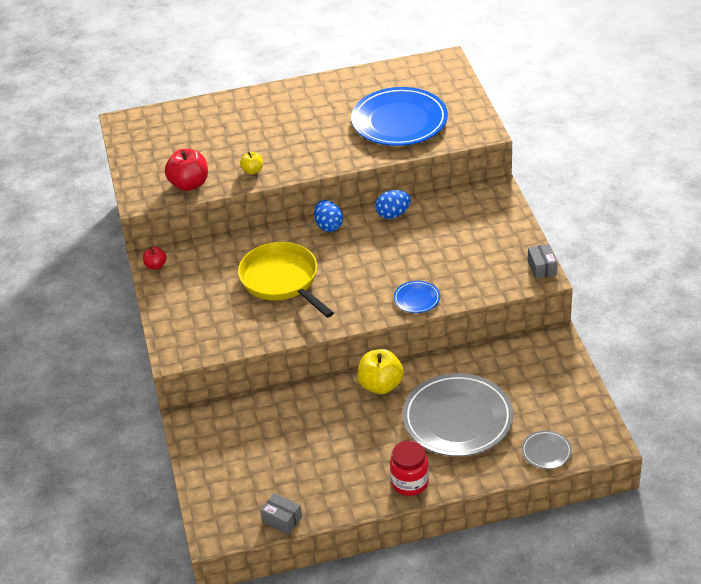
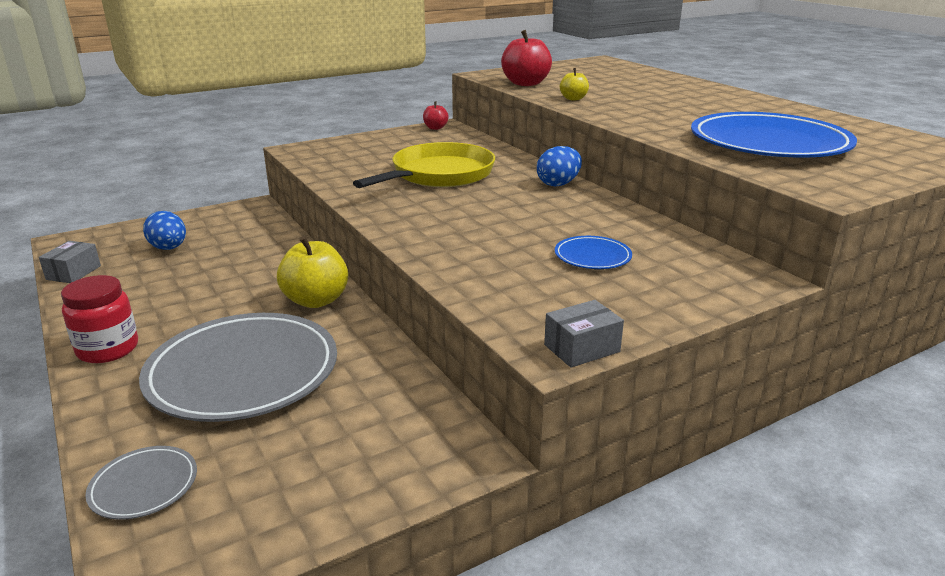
camera: 70 degrees right, 15 degrees down
(393, 214) = (616, 214): blue egg -> blue egg (169, 248)
(417, 299) = (438, 250): blue plate -> blue plate (592, 256)

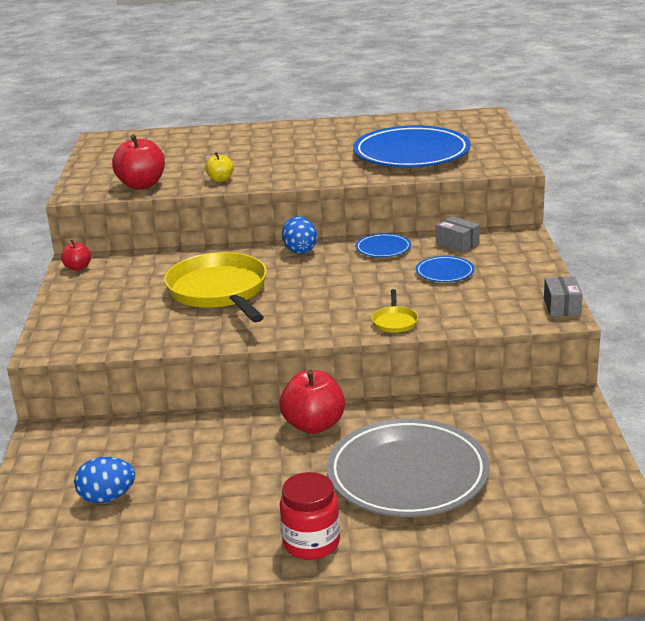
camera: 60 degrees left, 0 degrees up
(73, 272) = (106, 566): grey box -> grey box (457, 244)
(144, 486) = (529, 529): grey plate -> none
(316, 300) = (314, 425): yellow apple -> red apple
(445, 255) = (394, 321): none -> yellow pan
(610, 216) = (383, 248): none -> blue plate

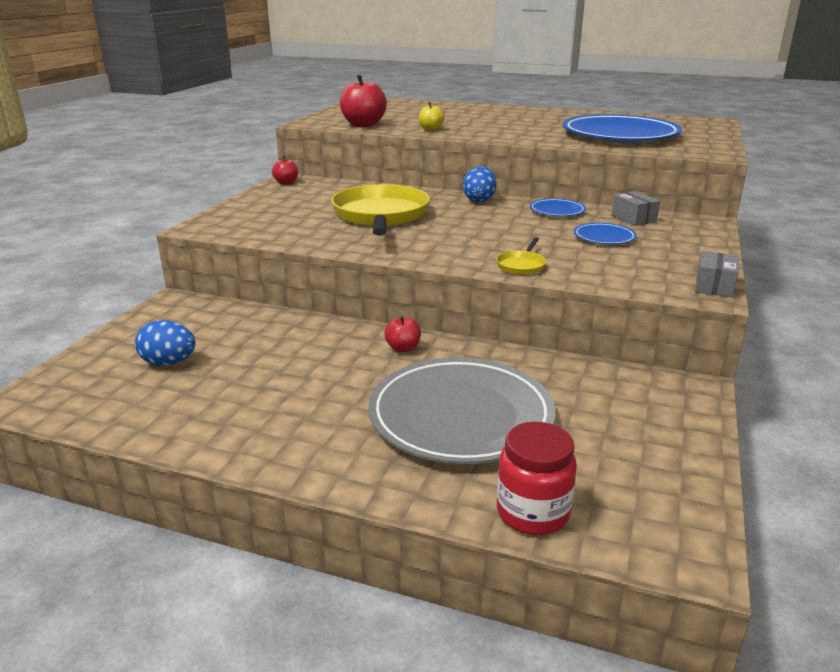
camera: 20 degrees right, 0 degrees up
(311, 543) = (309, 456): red jar -> red jar (532, 512)
(314, 425) = (403, 348): red apple -> red apple, size x0.54

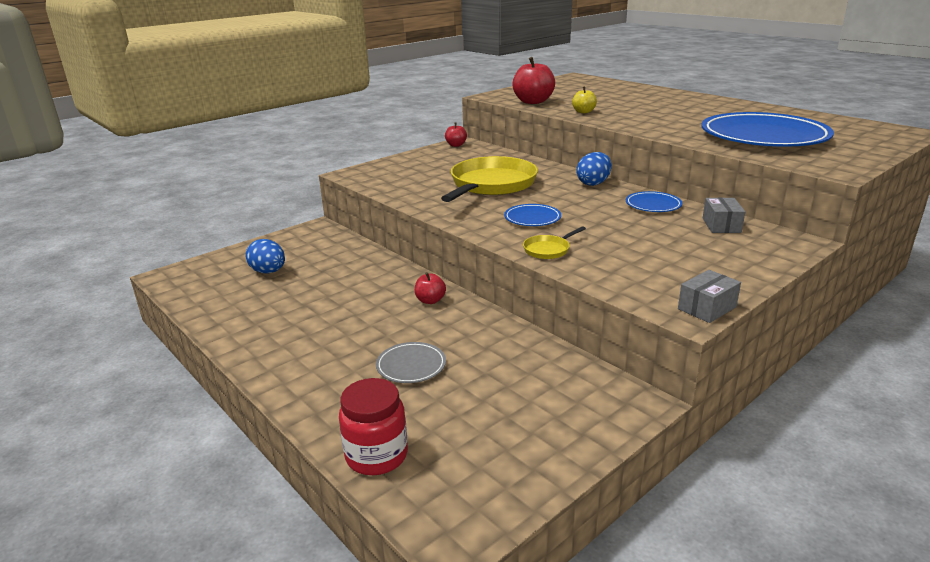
camera: 30 degrees right, 0 degrees up
(460, 416) = (411, 366): grey plate -> grey plate, size x0.44
(604, 237) = (663, 238): blue plate -> blue plate (532, 218)

